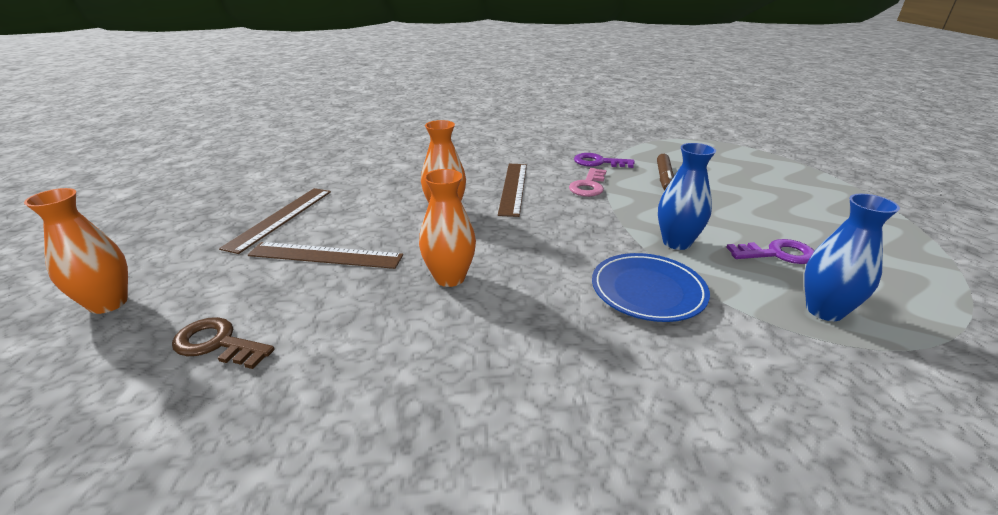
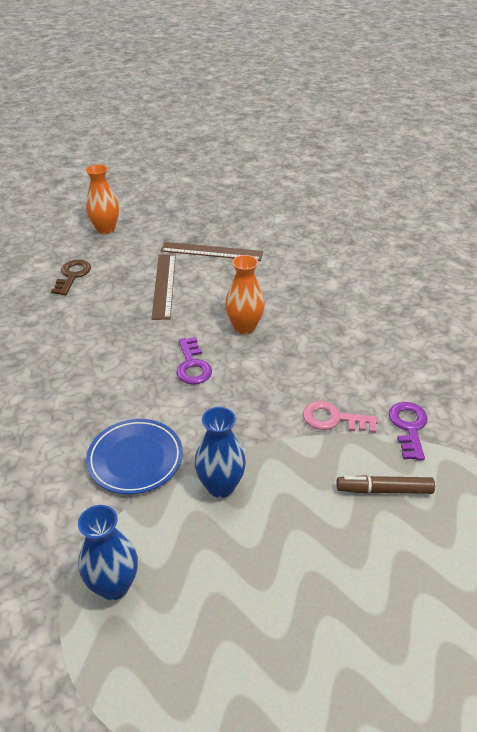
camera: 80 degrees right, 10 degrees up
(449, 278) = (143, 347): orange vase -> none
(513, 188) = (307, 363): brown ruler -> none
(777, 254) = (213, 572): purple key -> purple key (192, 365)

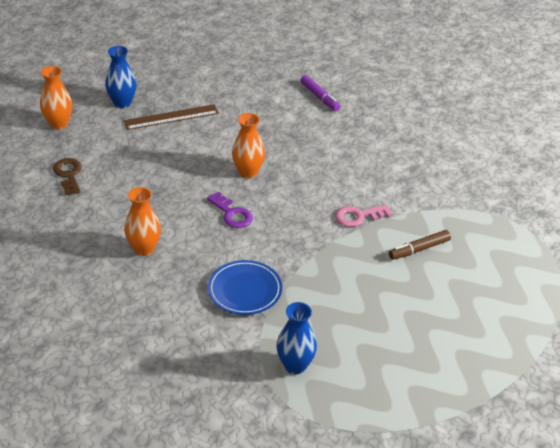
camera: 30 degrees left, 0 degrees up
(74, 371) = (144, 249): none -> orange vase
(164, 285) = (156, 158): brown ruler -> none
(220, 486) = (316, 285): blue vase -> blue vase (122, 103)
(380, 274) = (320, 97): none -> purple marker
(408, 427) = (409, 204): purple key -> none

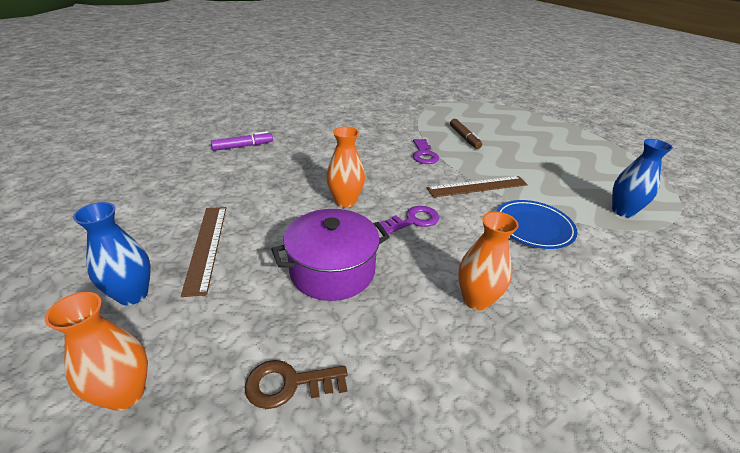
camera: 80 degrees left, 5 degrees down
(160, 177) = (332, 270): none -> purple pot
(305, 256) = (477, 186): none -> brown ruler
(358, 216) = (424, 154): pink key -> purple key

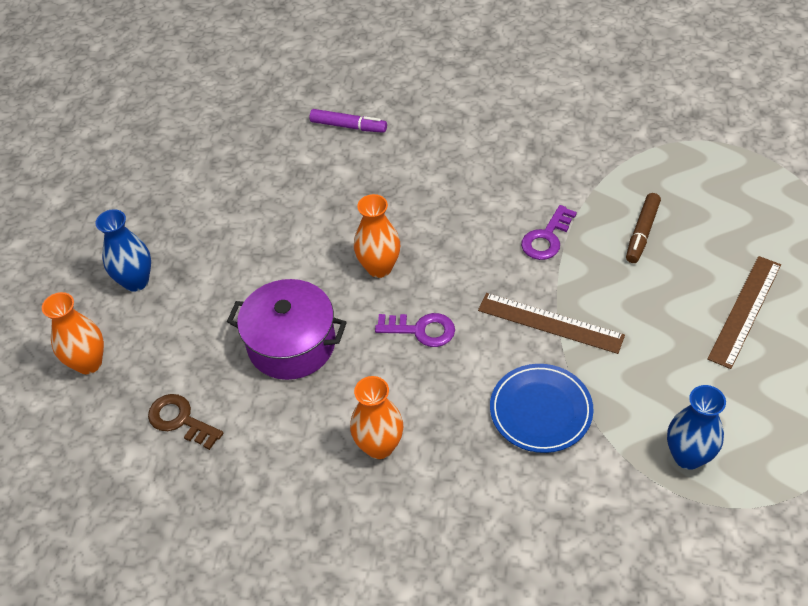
camera: 45 degrees right, 15 degrees up
(206, 247) = (215, 260): brown ruler -> brown ruler (745, 311)

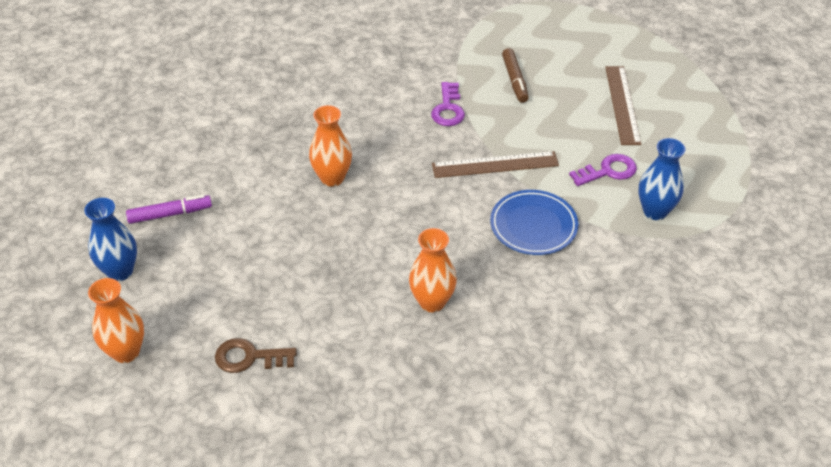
camera: 35 degrees left, 5 degrees down
(291, 344) = (302, 261): purple pot -> none
(348, 126) = (223, 85): purple marker -> purple marker (170, 214)
(421, 330) = (401, 208): purple key -> purple key (608, 171)

